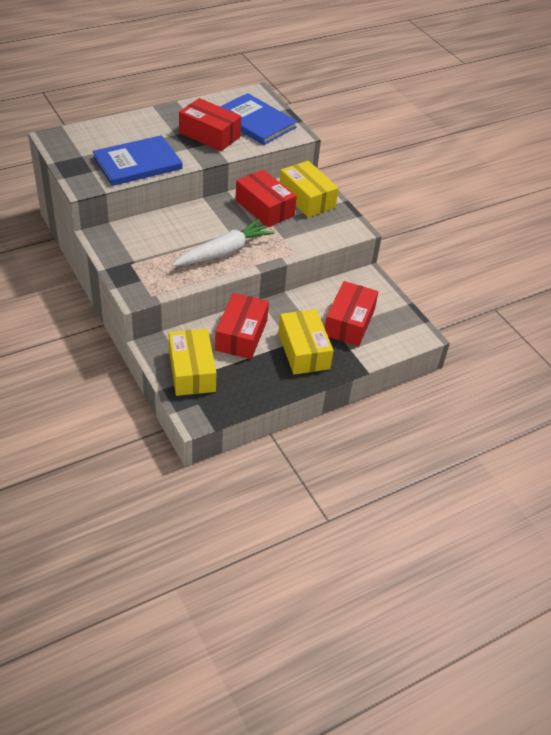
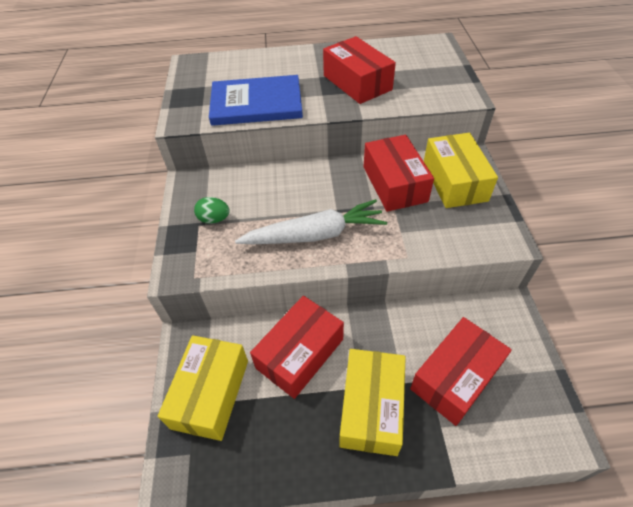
camera: 30 degrees right, 5 degrees up
(140, 257) = (214, 219): none -> green egg
(255, 121) = (419, 74): blue book -> none

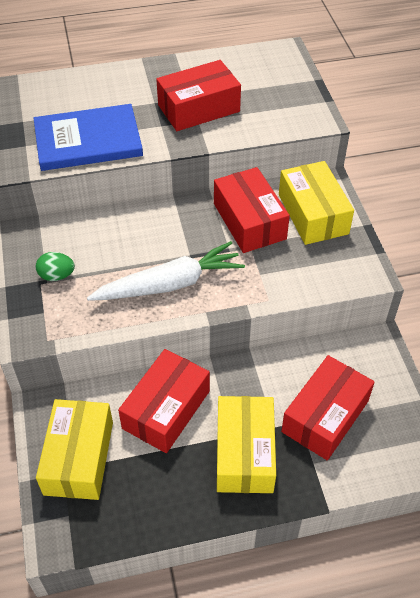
camera: 10 degrees left, 0 degrees up
(357, 82) = (198, 108): red box -> red box turned 75 degrees counterclockwise

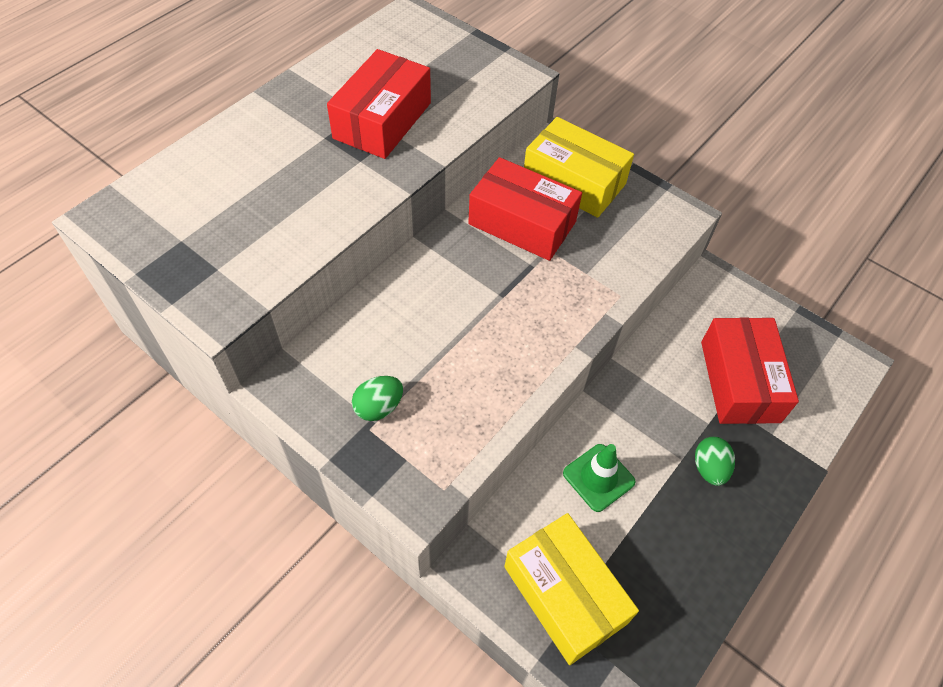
camera: 40 degrees left, 5 degrees up
(88, 140) = (292, 222): blue book -> none
(166, 409) = (598, 477): red box -> green traffic cone
(170, 284) = (511, 339): white carrot -> none
(244, 453) = (709, 468): yellow box -> green egg

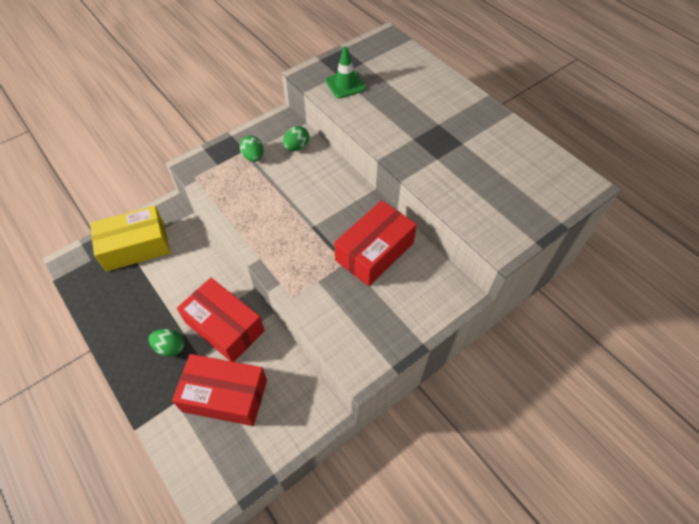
camera: 105 degrees right, 0 degrees up
(344, 349) = (296, 147): none -> green egg
(382, 120) = (452, 154): red box -> red box (224, 326)
(574, 181) = (412, 296): yellow box -> none
(598, 477) = (192, 281): green traffic cone -> green traffic cone (345, 84)

